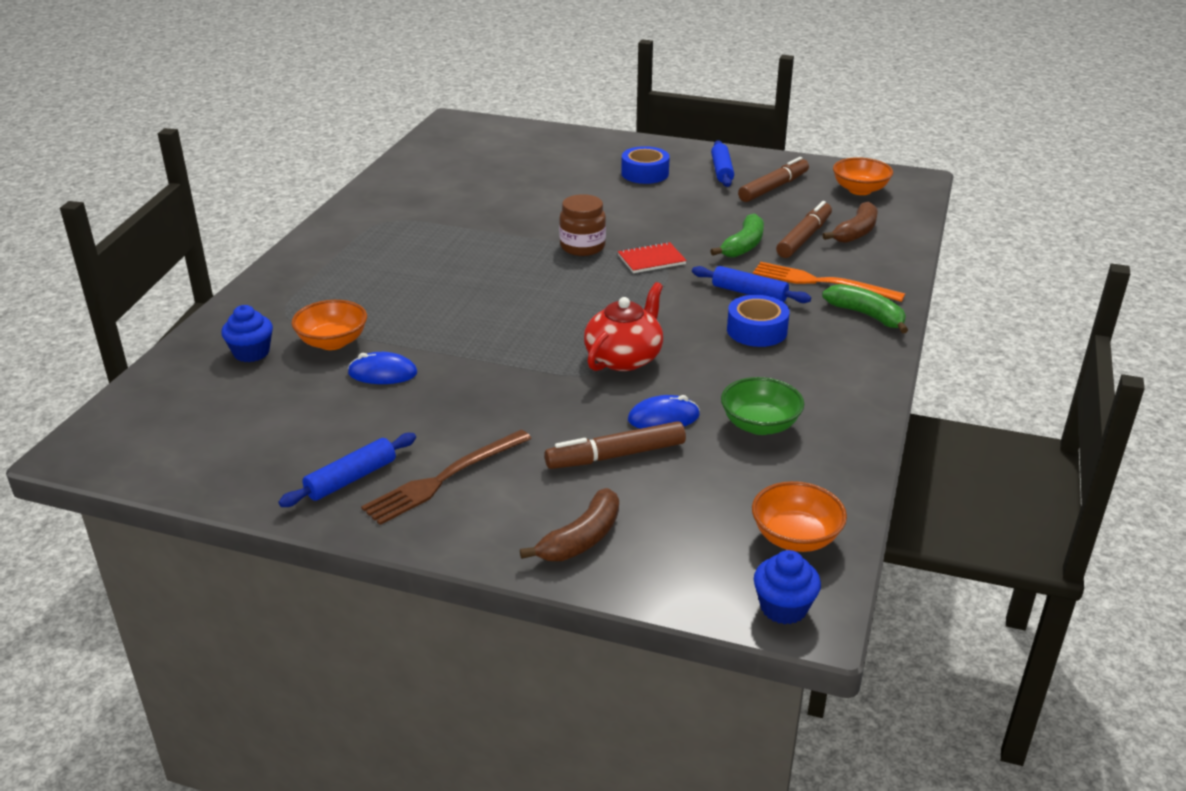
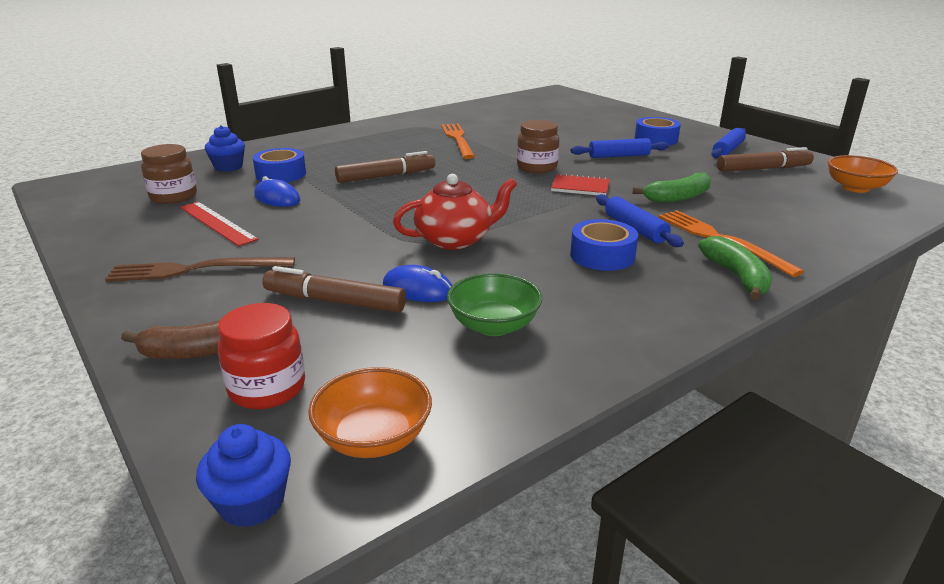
camera: 35 degrees right, 5 degrees down
(262, 412) = (174, 197): none -> brown jar
(333, 342) = (281, 174): orange bowl -> blue tape
(351, 479) = (145, 248): blue rolling pin -> blue rolling pin (619, 156)
(372, 424) = (216, 223): none -> red ruler
(451, 231) = (457, 139): none -> orange fork
(677, 541) = (267, 388): none -> red jar
(804, 238) = (747, 206): brown marker -> brown marker (386, 176)
(856, 232) = (810, 214): brown banana -> none

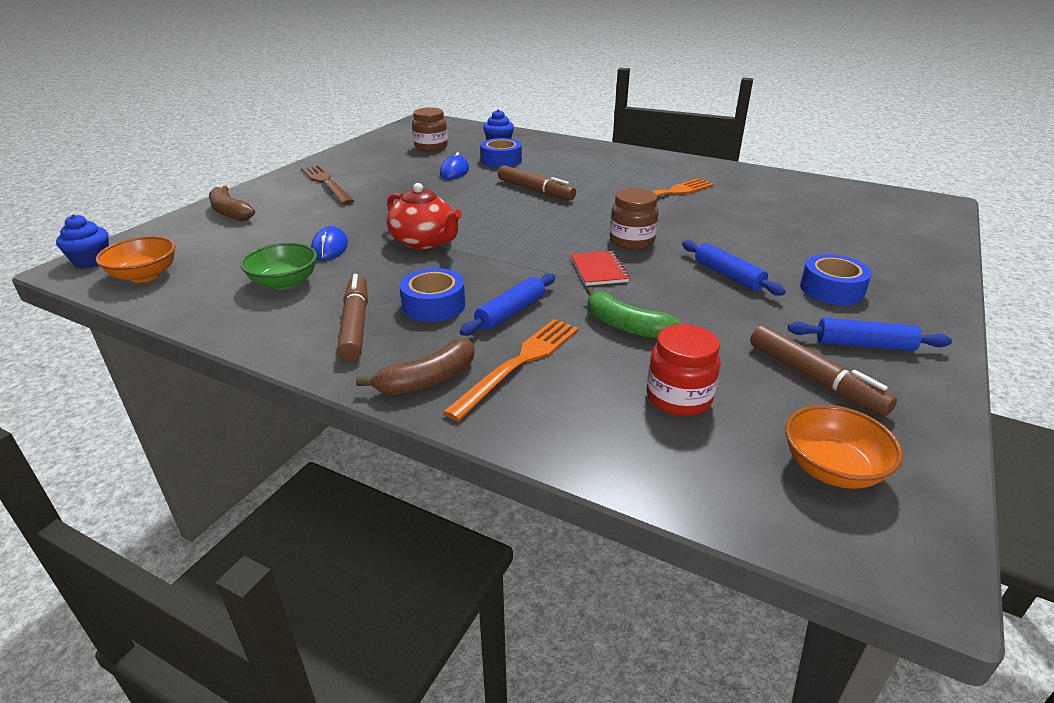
camera: 65 degrees right, 5 degrees up
(216, 223) = (398, 168): red ruler -> none
(267, 388) = (193, 237): red jar -> red jar (679, 398)
(334, 301) = (301, 228): brown marker -> brown marker (355, 325)
(736, 277) = (427, 380): green banana -> brown banana

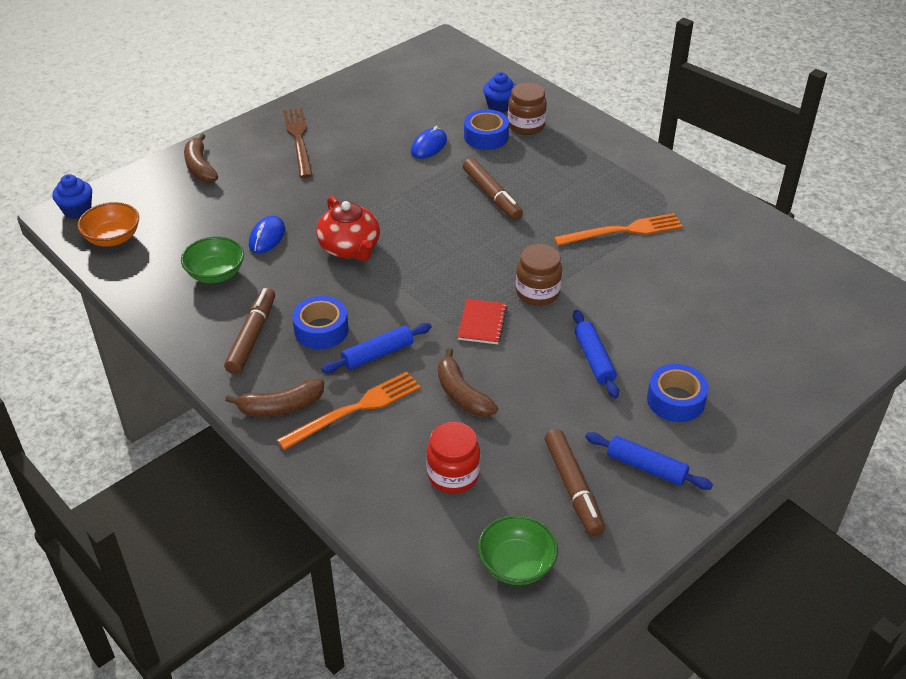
camera: 20 degrees right, 10 degrees up
(431, 147) = (426, 98): brown jar -> brown jar (526, 126)
(626, 326) = (461, 394): green banana -> brown banana
(832, 469) = (516, 564): orange bowl -> green bowl

